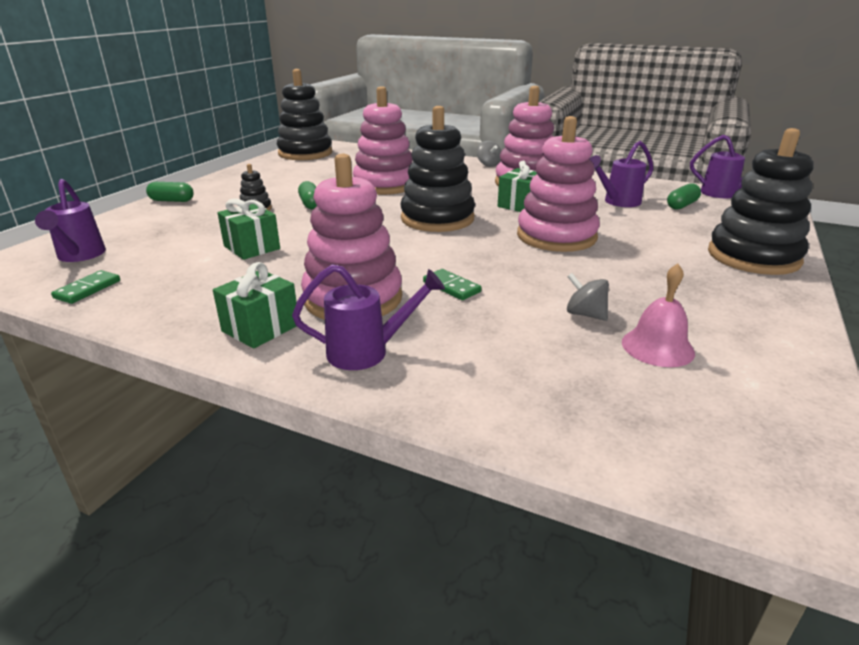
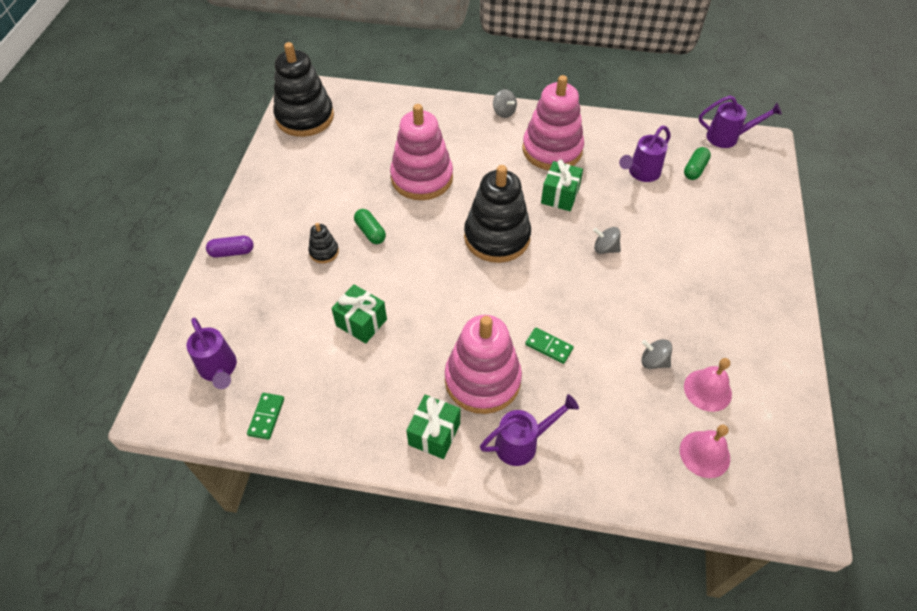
camera: 15 degrees left, 25 degrees up
(172, 200) = (232, 252): green capsule -> purple capsule
(556, 236) = (605, 248): pink stacking toy -> grey spinning top
(636, 404) = (704, 454): none -> pink bell
(753, 257) = (758, 250): black stacking toy -> none

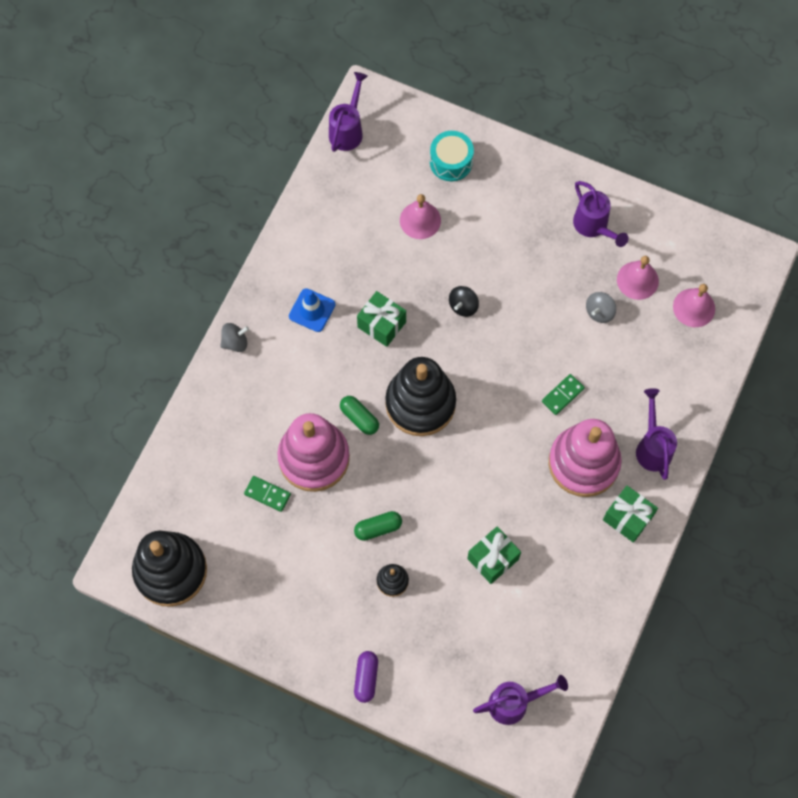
camera: 75 degrees left, 15 degrees up
(266, 417) = (577, 663): green domino -> green domino (267, 494)
(552, 150) = (312, 310): pink stacking toy -> blue traffic cone
(605, 248) = (463, 306): grey spinning top -> black spinning top
(641, 173) = (373, 234): purple watering can -> purple watering can (593, 226)
(672, 201) = (420, 220): none -> pink bell
(695, 169) = (383, 181): green capsule -> green capsule (359, 418)
(743, 211) = (451, 162): none -> turquoise drum

